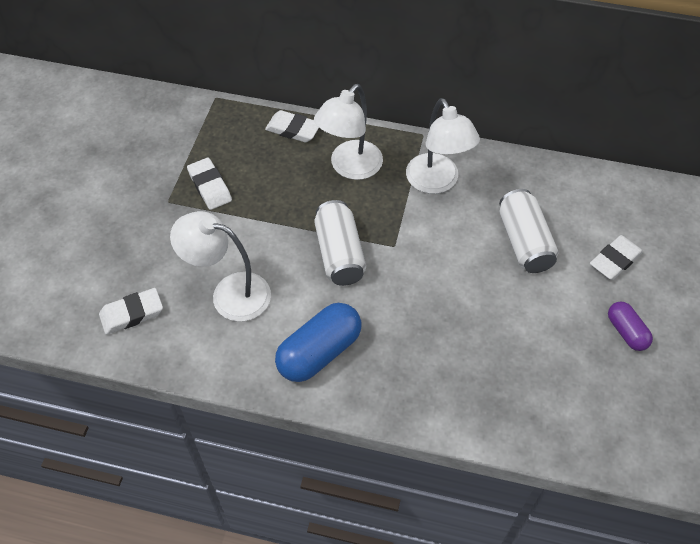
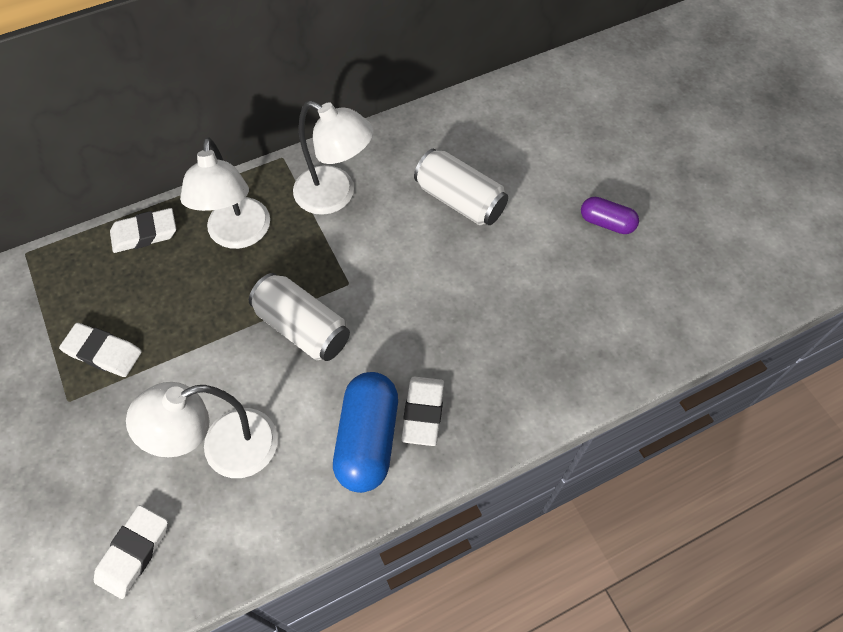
camera: 40 degrees left, 5 degrees up
(615, 260) = (545, 166): white eraser -> white eraser (423, 412)

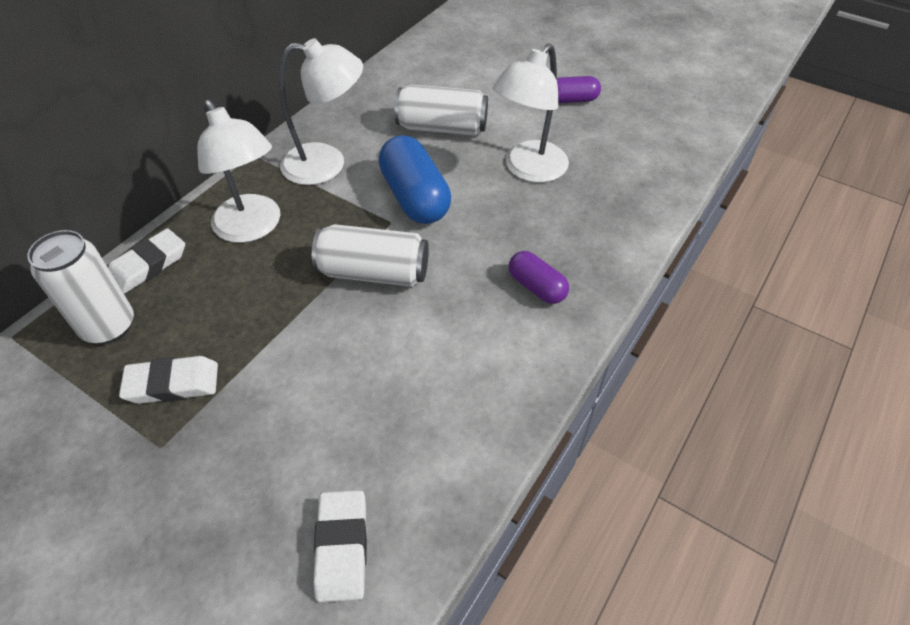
camera: 30 degrees left, 10 degrees down
(89, 277) = (109, 326): none -> white can
(224, 449) = (371, 404): white lamp -> white lamp (528, 170)
(367, 439) = (504, 330): blue capsule -> blue capsule (415, 197)
(423, 412) = (536, 287): white eraser -> purple capsule

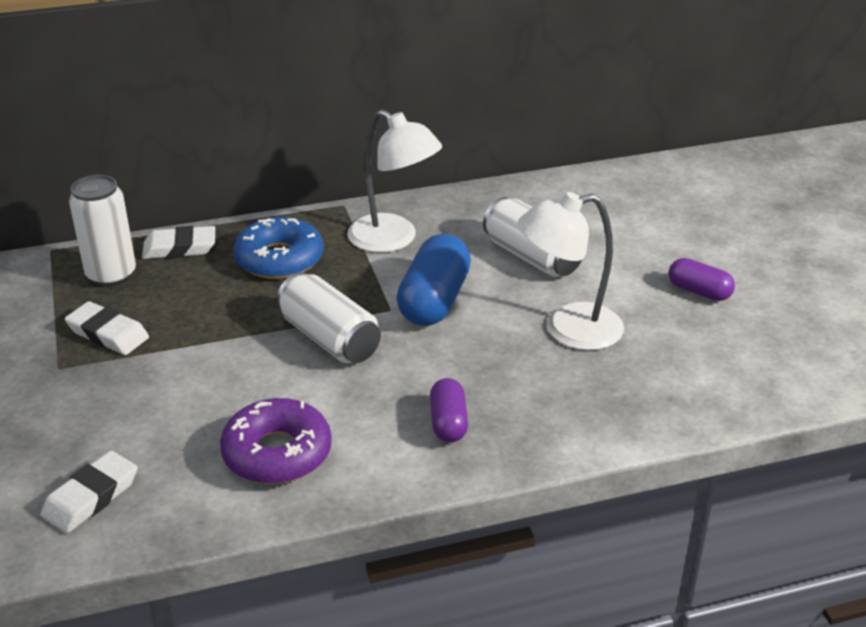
camera: 40 degrees right, 15 degrees down
(253, 228) = (279, 259): white lamp -> blue donut
(448, 394) = (277, 453): none -> purple donut

